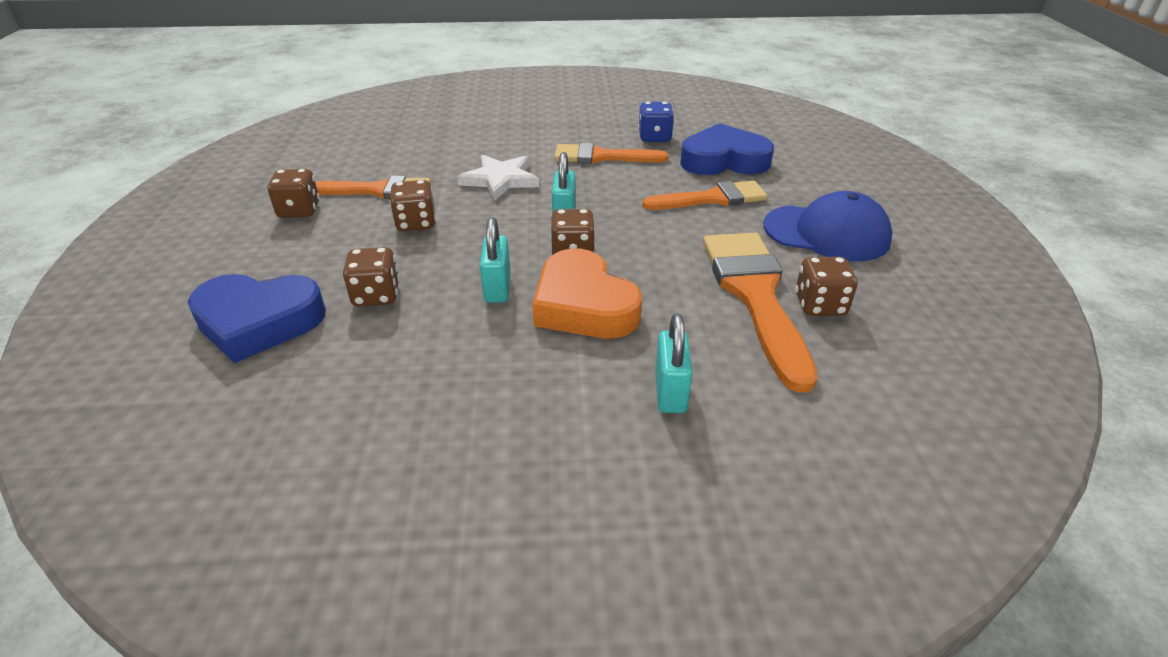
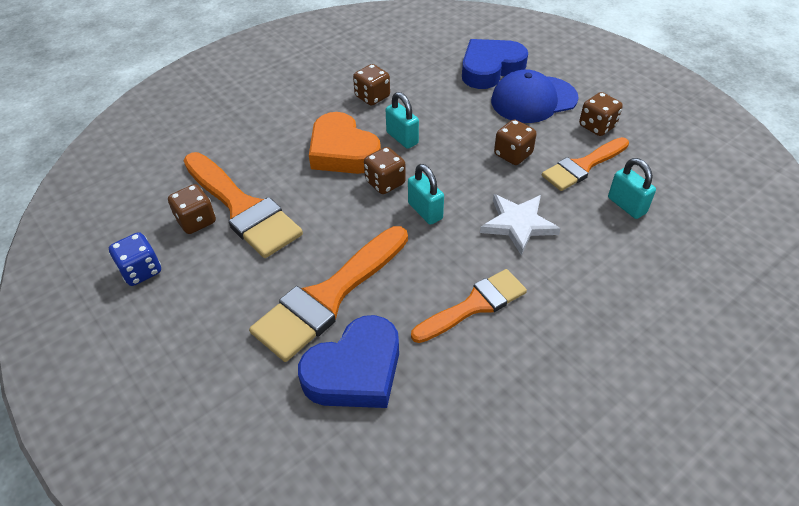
camera: 145 degrees right, 10 degrees up
(376, 295) = (459, 104): brown dice -> brown dice (372, 97)
(583, 305) = (342, 151): orange heart -> orange heart turned 150 degrees counterclockwise
(654, 137) = (458, 376): blue dice -> blue dice (141, 271)
(670, 392) = (259, 129): turquoise padlock -> turquoise padlock (626, 205)
(712, 198) = (329, 297): orange brush -> orange brush, size x1.55
(826, 233) = (210, 301): blue cap -> blue cap (533, 100)

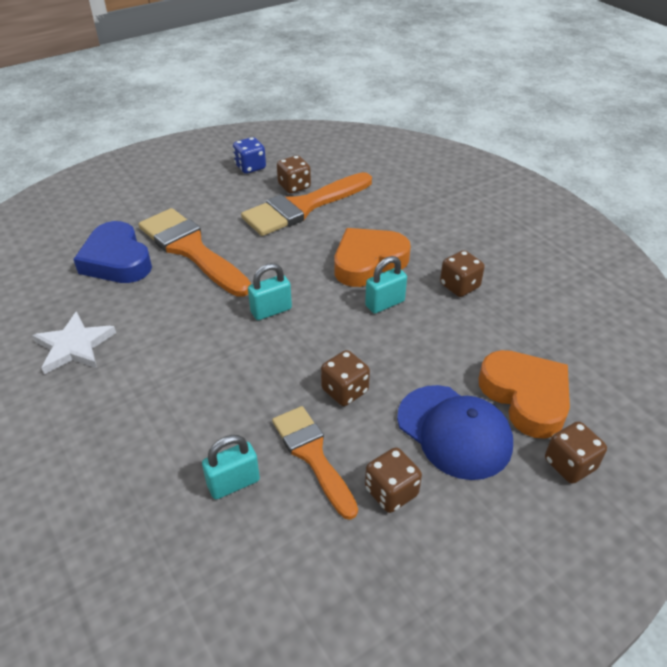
camera: 95 degrees right, 5 degrees down
(385, 183) = (317, 287): brown dice -> brown dice (569, 464)
(474, 305) = (146, 330): orange brush -> none
(490, 69) = (525, 397): blue heart -> orange heart
(518, 224) = (233, 376): white star -> white star (74, 346)
(533, 100) = (454, 431): blue cap -> blue cap turned 150 degrees clockwise

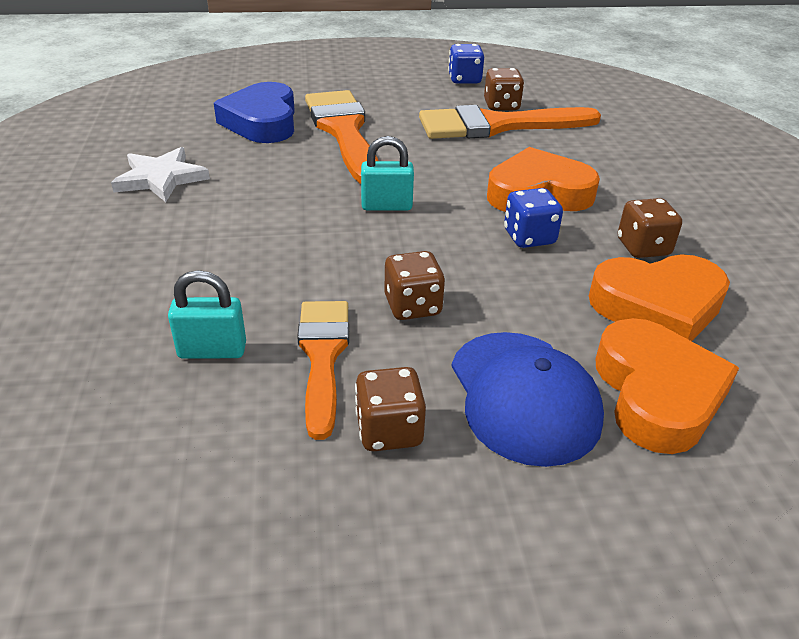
camera: 25 degrees right, 5 degrees down
(385, 303) = (529, 237): turquoise padlock -> blue dice
(492, 331) = (657, 306): none -> orange heart
(569, 464) = (671, 498): brown dice -> none

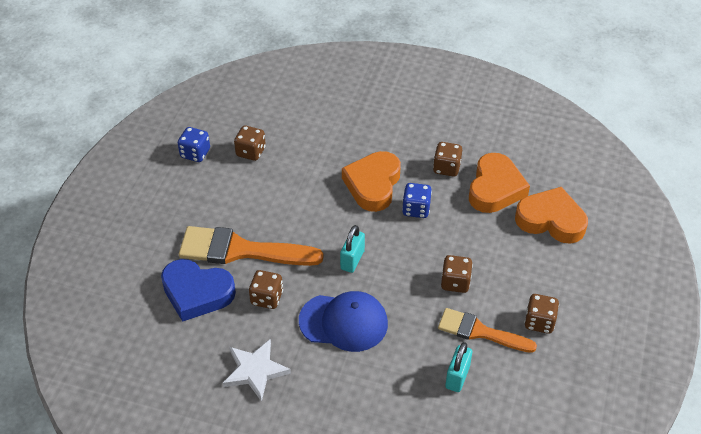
camera: 65 degrees left, 10 degrees up
(280, 162) = (267, 298): none -> brown dice
(497, 125) = (278, 166): orange brush -> none
(523, 396) = (536, 266): blue cap -> blue cap (344, 322)

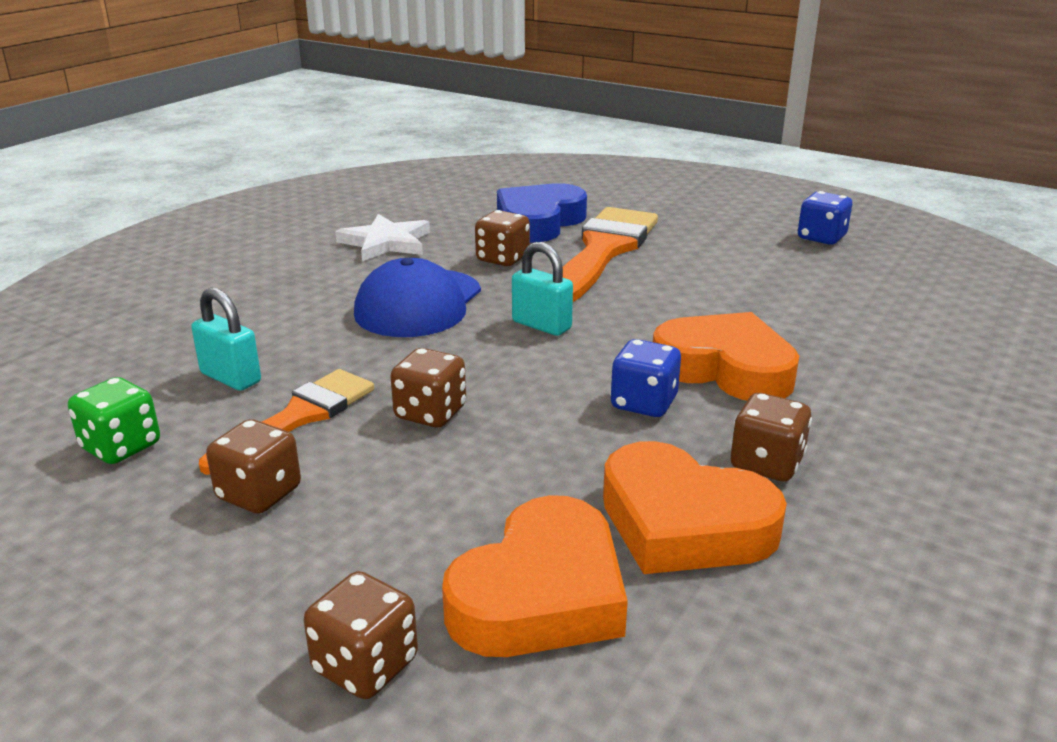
camera: 105 degrees right, 20 degrees down
(251, 152) = (825, 274): brown dice -> brown dice (365, 665)
(533, 391) = (121, 447): none -> green dice

